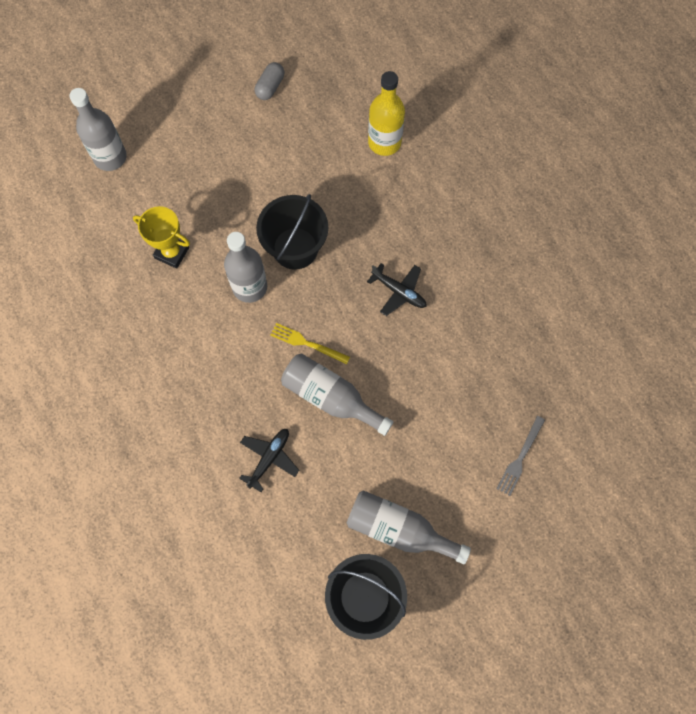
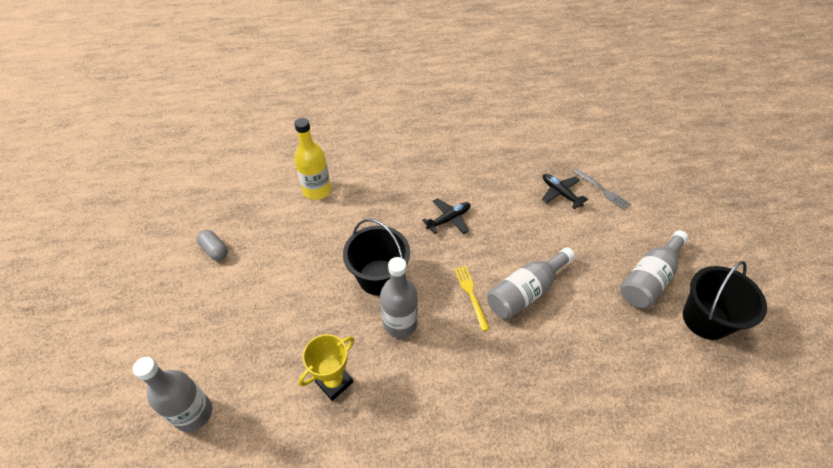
camera: 70 degrees left, 20 degrees down
(269, 458) = (571, 356): black plane -> black plane (560, 193)
(307, 343) = (471, 294): yellow fork -> yellow fork turned 120 degrees clockwise

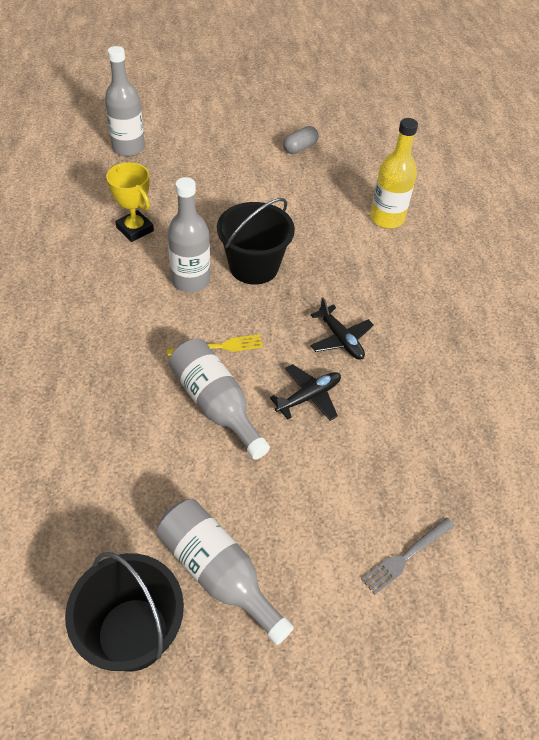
camera: 90 degrees right, 0 degrees up
(560, 193) = (395, 487): black plane -> black plane (309, 397)

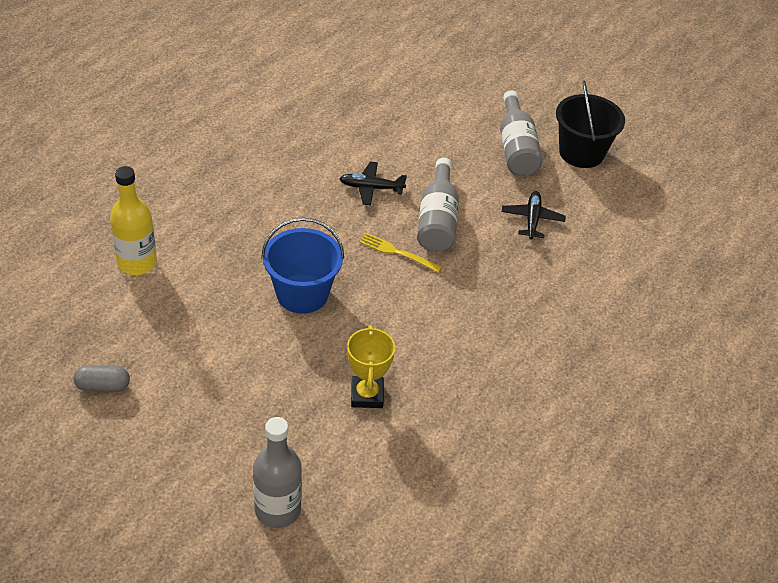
camera: 140 degrees left, 5 degrees down
(191, 280) = (366, 315): grey bottle -> none
(254, 266) = (302, 294): black bucket -> blue bucket
(340, 339) = (305, 205): black plane -> black plane (532, 219)
(406, 556) = (409, 97): grey fork -> none

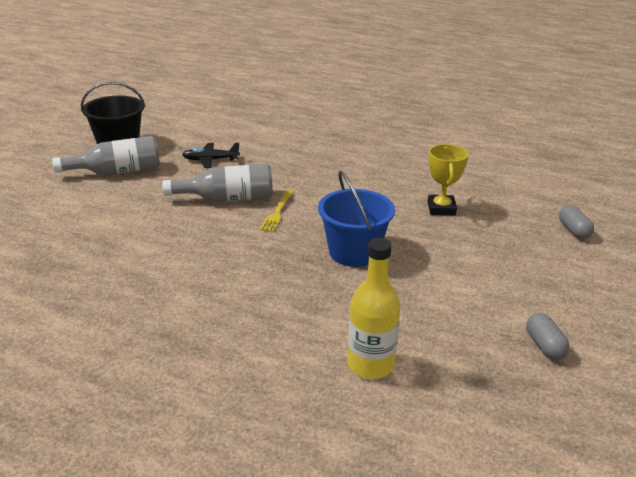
camera: 100 degrees left, 15 degrees down
(277, 509) = (573, 231): grey bottle -> grey capsule
(367, 395) = (441, 208): yellow trophy -> yellow trophy turned 75 degrees counterclockwise
(371, 188) = (193, 235): black plane -> none

